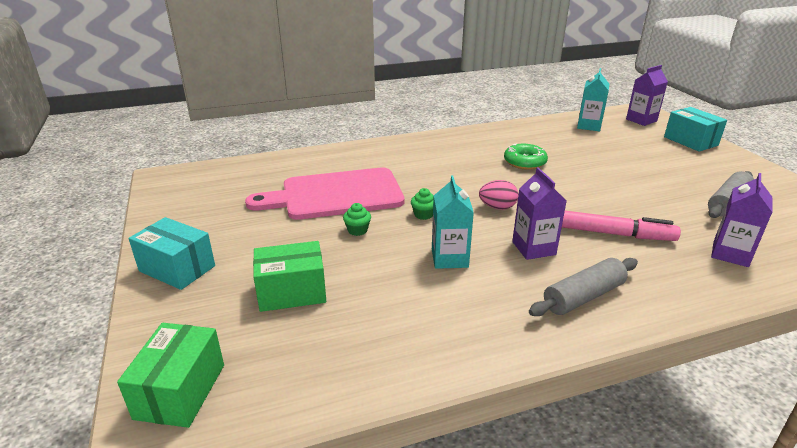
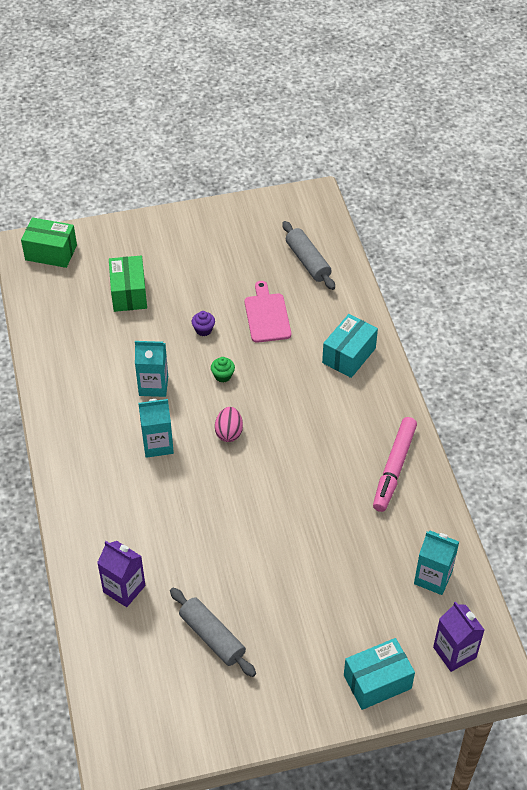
camera: 95 degrees right, 20 degrees up
(177, 268) = (168, 231): turquoise box -> turquoise box (349, 355)
(335, 195) = (267, 315): pink cutting board -> pink cutting board, size x0.56
(357, 230) = (203, 330): green cupcake -> purple cupcake
(524, 162) = (325, 477): green donut -> none
(533, 248) = (158, 444): purple carton -> turquoise carton
(583, 297) = (89, 459): grey rolling pin -> grey rolling pin (307, 261)
(608, 233) = (172, 507): pink marker -> pink marker (394, 468)

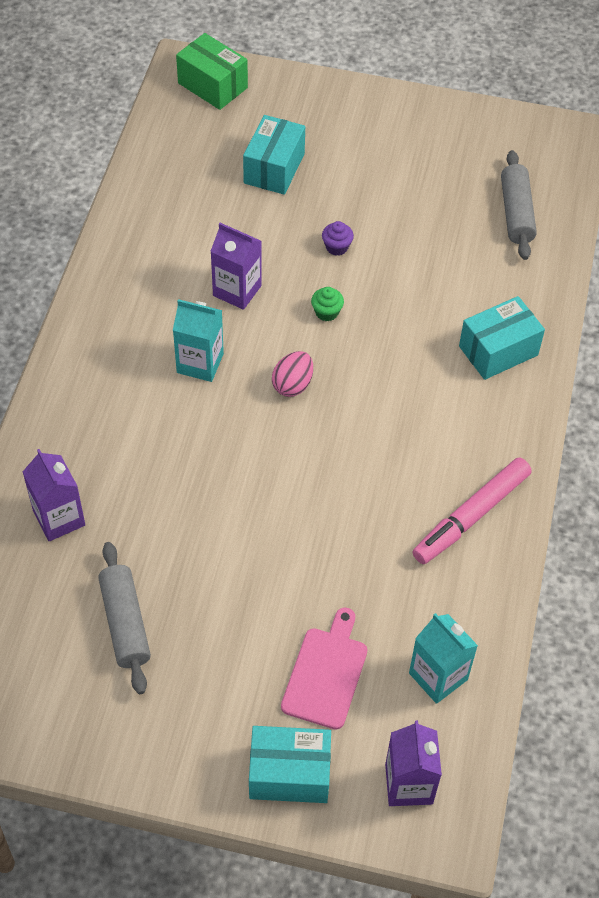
camera: 25 degrees right, 5 degrees up
(129, 293) = (274, 168): green box -> turquoise box
(153, 385) = (237, 290): turquoise carton -> purple carton
(267, 315) = (425, 260): pink cutting board -> pink cutting board (326, 673)

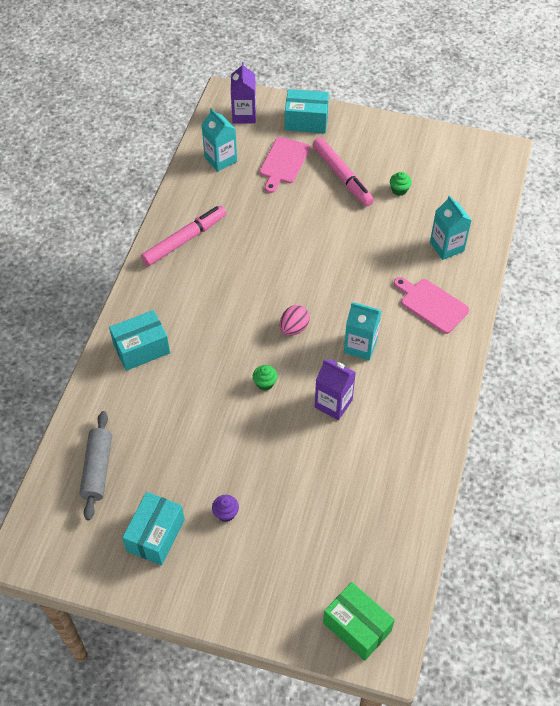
camera: 175 degrees left, 0 degrees up
(59, 518) = (446, 247): purple carton -> turquoise carton
(94, 425) = (431, 304): none -> pink cutting board
(125, 623) = (399, 190): grey rolling pin -> green cupcake
(223, 648) = (342, 176): none -> pink marker
(274, 168) = (300, 522): turquoise box -> turquoise box (155, 535)
(337, 247) = (252, 440): purple cupcake -> purple cupcake (226, 513)

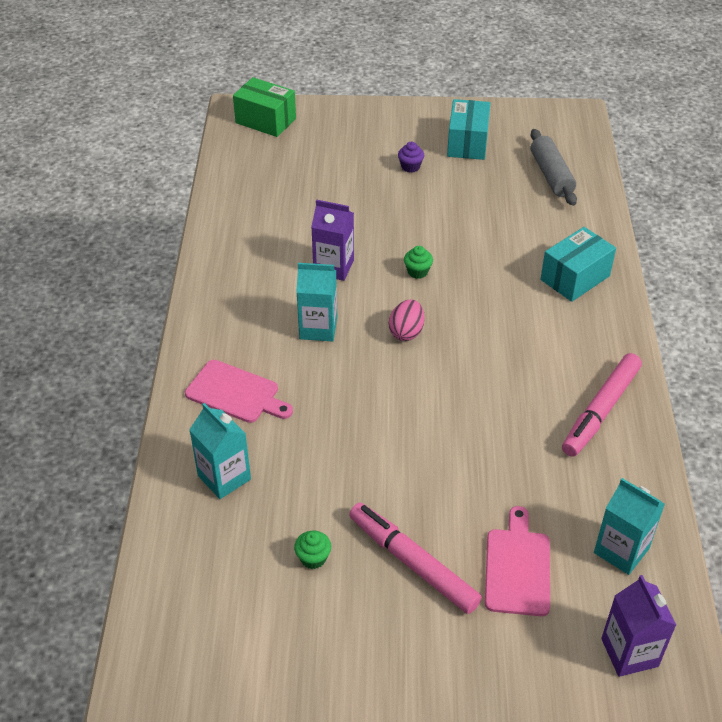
camera: 165 degrees right, 10 degrees down
(306, 121) = (513, 666): turquoise box -> none

